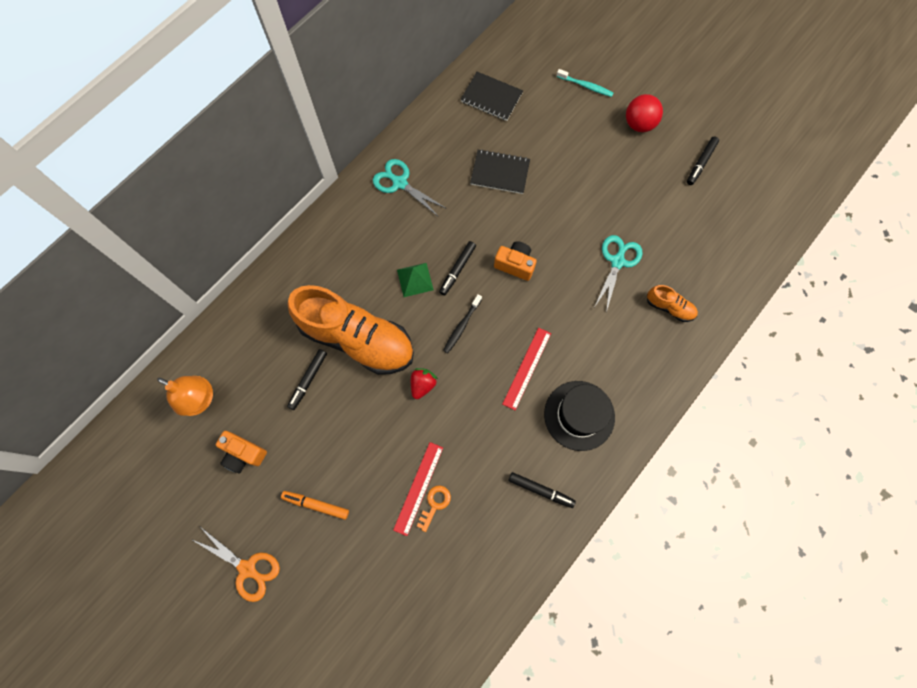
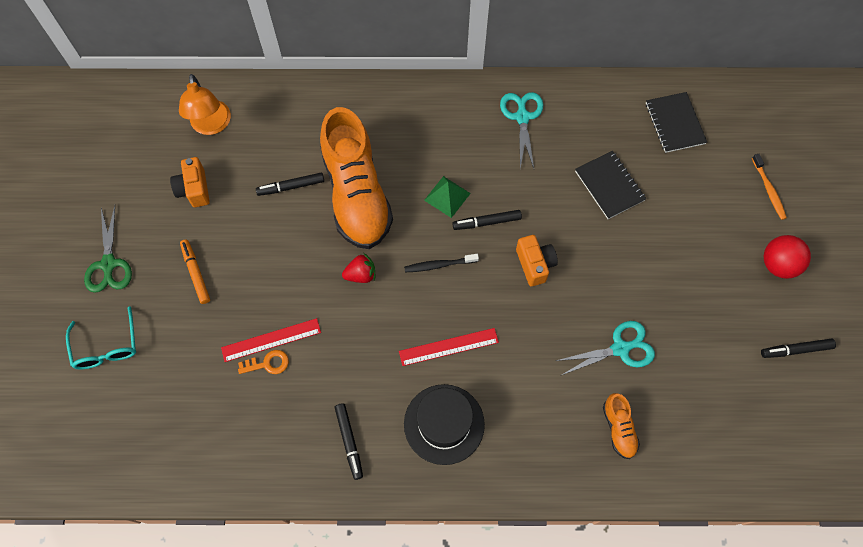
camera: 50 degrees right, 5 degrees down
(247, 568) = (108, 264): orange scissors -> green scissors
(317, 620) = (106, 347): none -> turquoise glasses
(586, 86) = (768, 190): turquoise toothbrush -> orange toothbrush

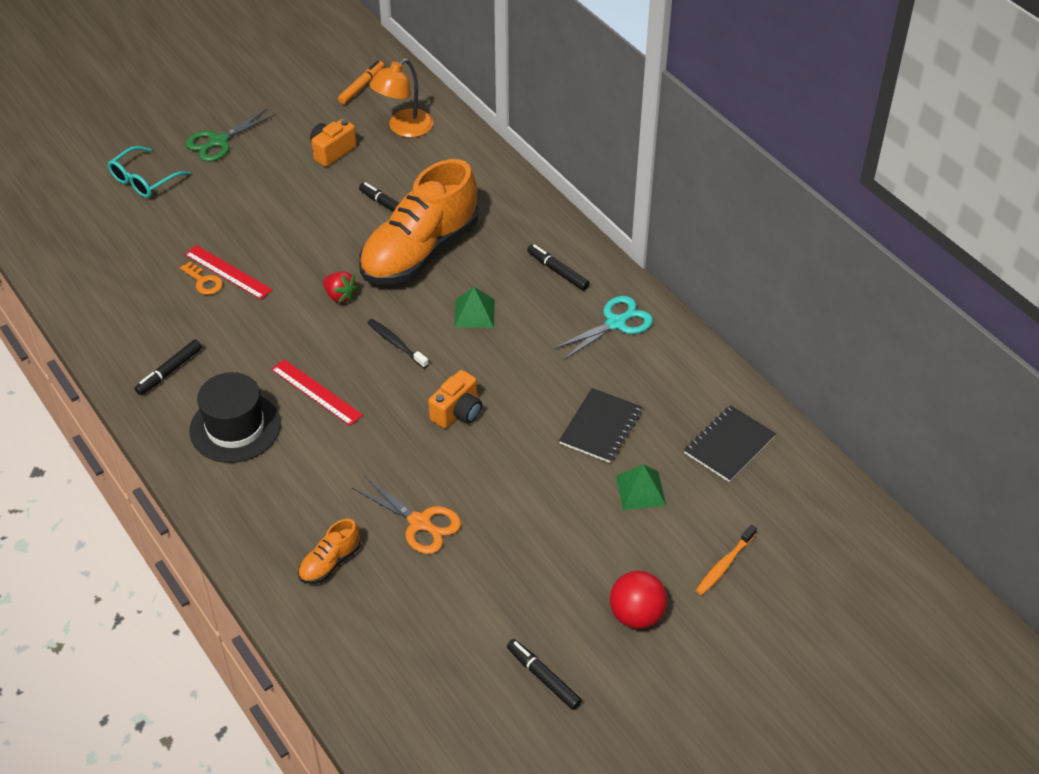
camera: 55 degrees right, 20 degrees down
(196, 273) = (253, 194): orange marker -> orange marker (361, 86)
(486, 222) = (472, 355): black marker -> black marker (557, 271)
(620, 348) = (420, 523): turquoise scissors -> orange scissors
(679, 197) = (640, 490): none -> green pyramid

